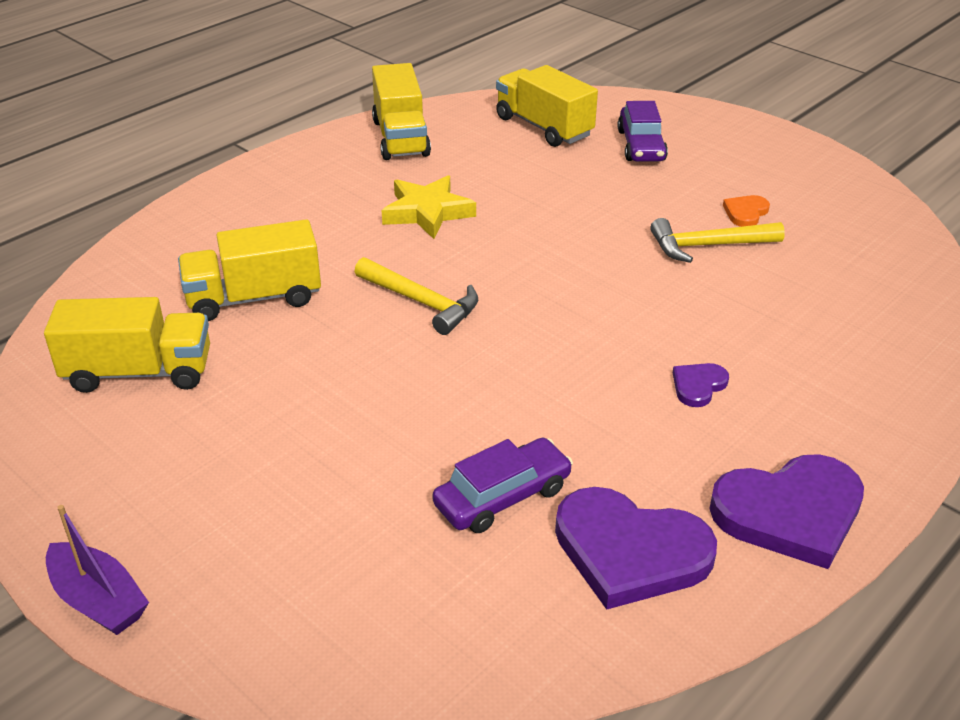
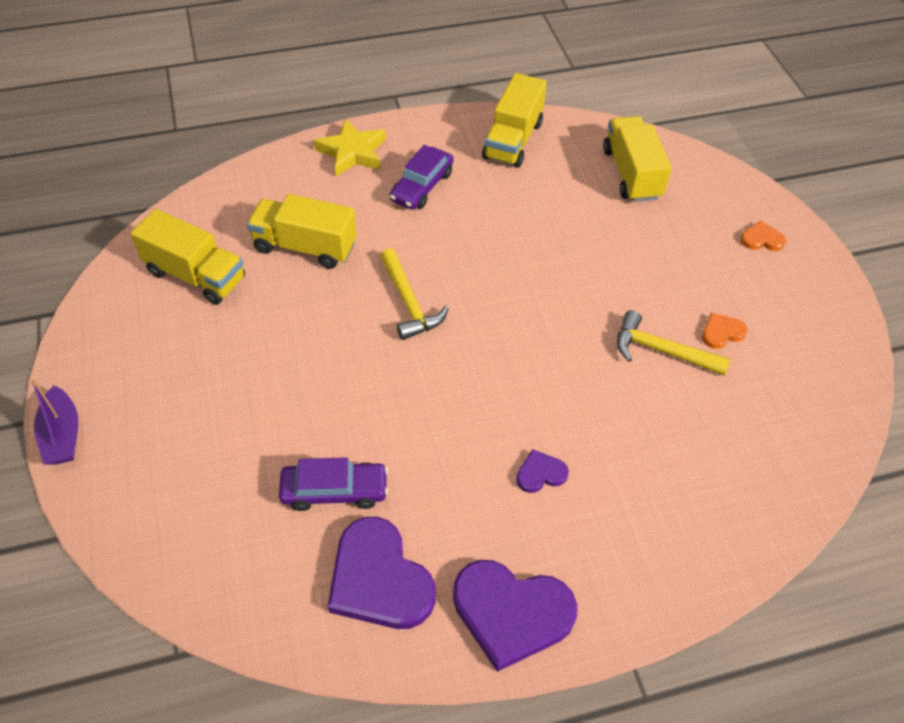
camera: 30 degrees right, 15 degrees up
(427, 212) = (476, 222): yellow star -> yellow star (352, 152)
(641, 145) = (694, 226): purple car -> purple car (422, 186)
(708, 135) = (762, 239): none -> orange heart

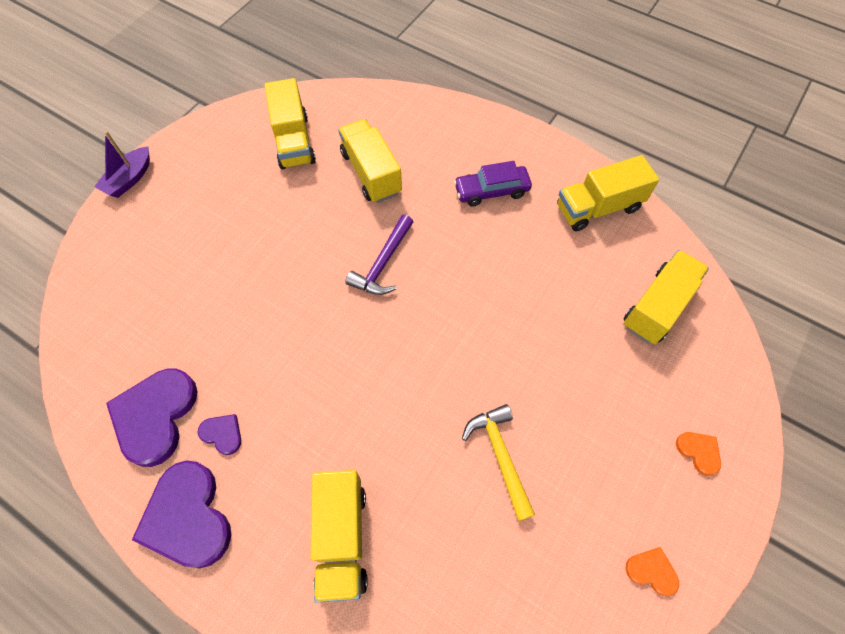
camera: 50 degrees right, 10 degrees up
(334, 491) = (199, 340): purple car -> none
(352, 152) = (477, 132): yellow star -> none
(409, 303) = (383, 263): yellow hammer -> purple hammer
(540, 473) = (313, 452): purple heart -> purple heart (222, 434)
(636, 503) = (342, 538): none -> yellow truck
(722, 332) = (563, 488): orange heart -> orange heart (651, 571)

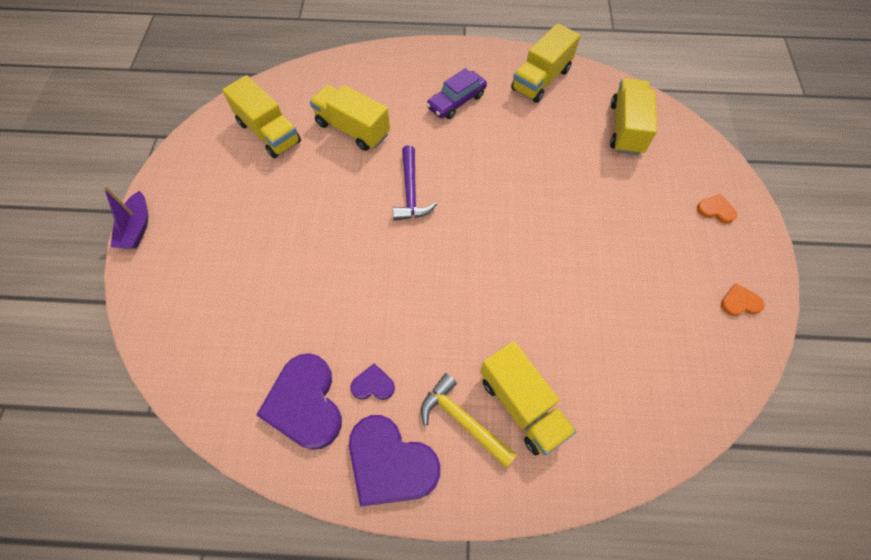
camera: 30 degrees left, 0 degrees up
(500, 456) = (593, 283): yellow hammer -> yellow hammer (462, 420)

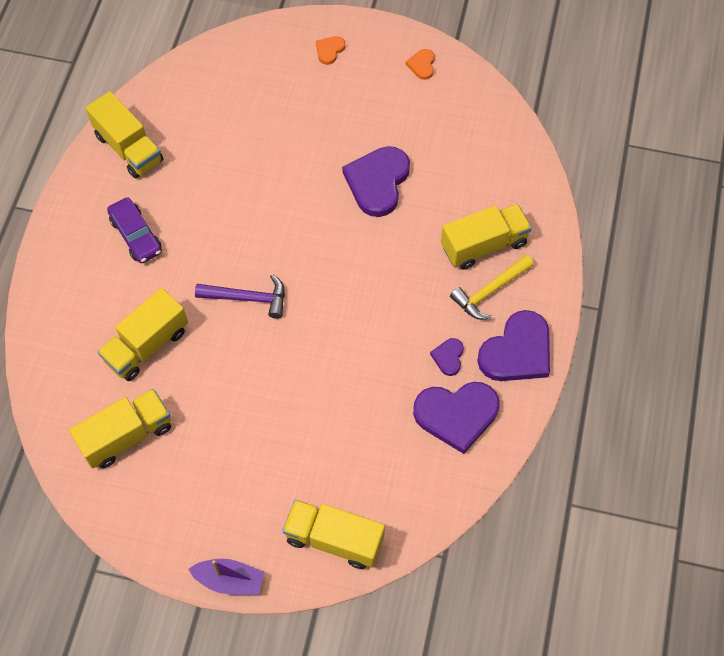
camera: 80 degrees left, 0 degrees up
(570, 281) = (377, 182): none -> purple heart
(626, 128) = (217, 91): yellow truck -> yellow truck (334, 539)

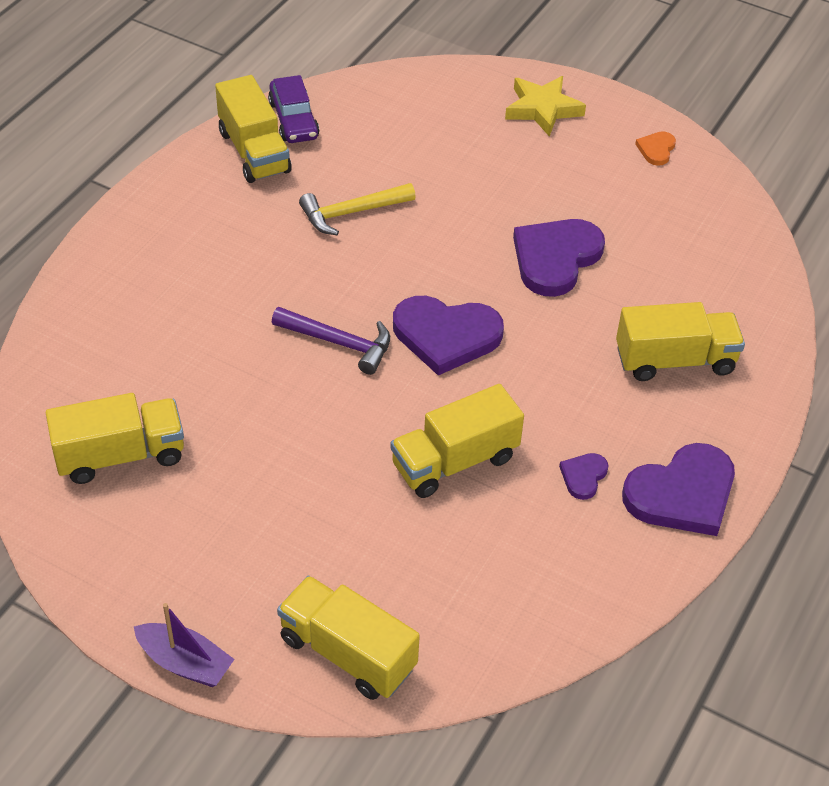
camera: 15 degrees right, 15 degrees down
(136, 235) = (225, 242): purple car -> purple car (293, 120)
(146, 345) = (188, 362): yellow truck -> yellow truck (454, 461)
(329, 50) = (542, 109): orange heart -> yellow star
(456, 415) = (572, 548): purple heart -> purple heart (446, 336)
(490, 291) = (666, 415): yellow hammer -> yellow hammer (351, 213)

